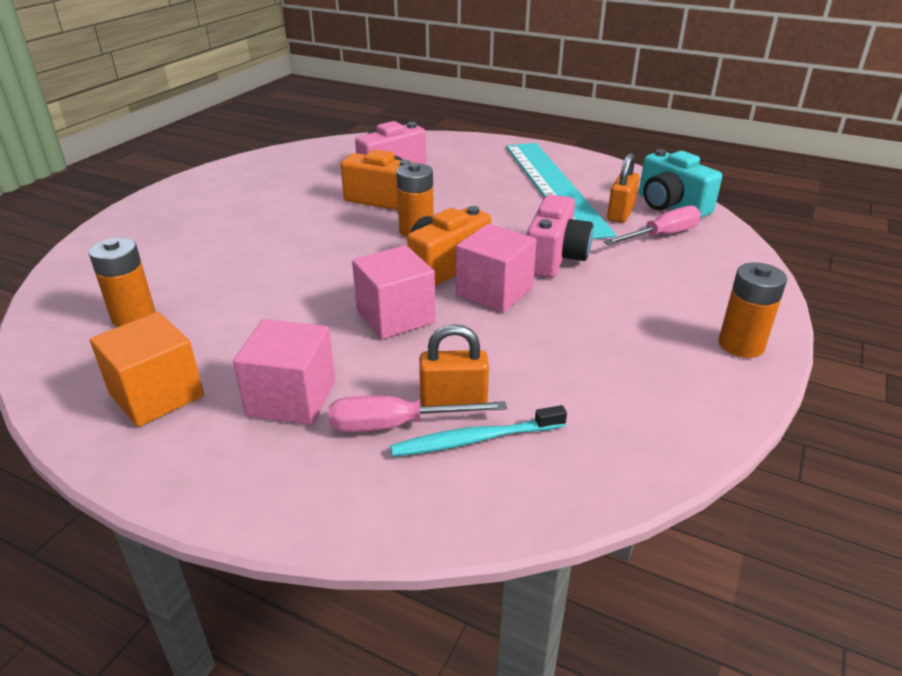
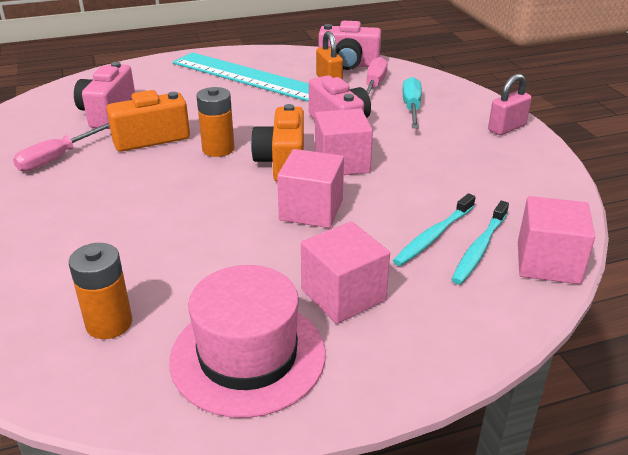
camera: 45 degrees left, 0 degrees up
(157, 395) = (248, 356): orange cube -> pink hat
(396, 425) = (429, 268): pink screwdriver -> pink screwdriver (57, 158)
(453, 400) = (433, 236): orange padlock -> turquoise toothbrush
(517, 500) = (548, 263): none -> pink cube
(662, 274) = (411, 108): none -> turquoise screwdriver
(671, 206) = (348, 64): turquoise camera -> pink camera
(741, 345) = (506, 128): orange battery -> pink padlock

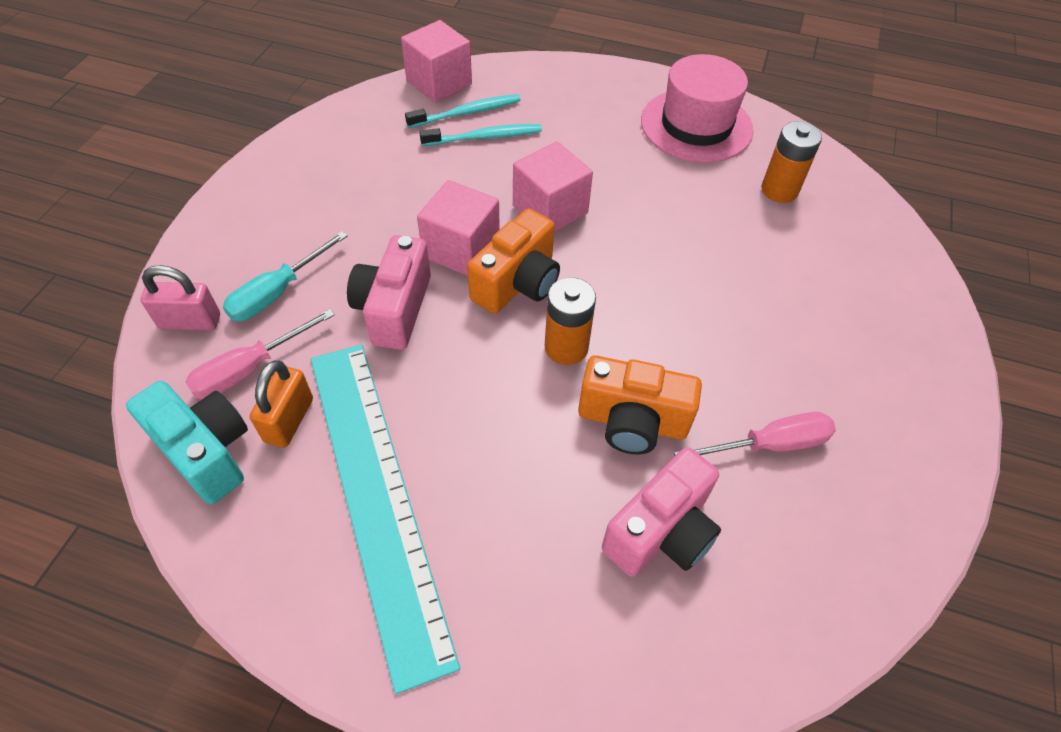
camera: 145 degrees left, 20 degrees up
(343, 295) = (600, 130): pink cube -> none
(348, 64) = (205, 452): pink camera -> turquoise camera
(506, 128) = (243, 203): pink padlock -> pink padlock (190, 321)

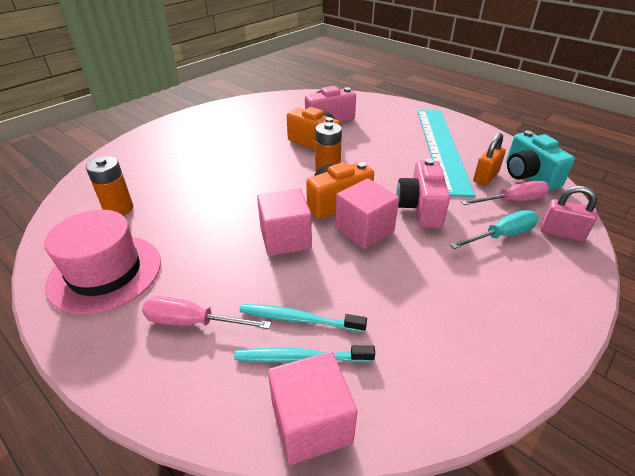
camera: 155 degrees left, 15 degrees down
(394, 309) = (420, 208): pink camera -> pink camera turned 150 degrees clockwise
(769, 445) = (264, 126): pink screwdriver -> pink screwdriver (193, 322)

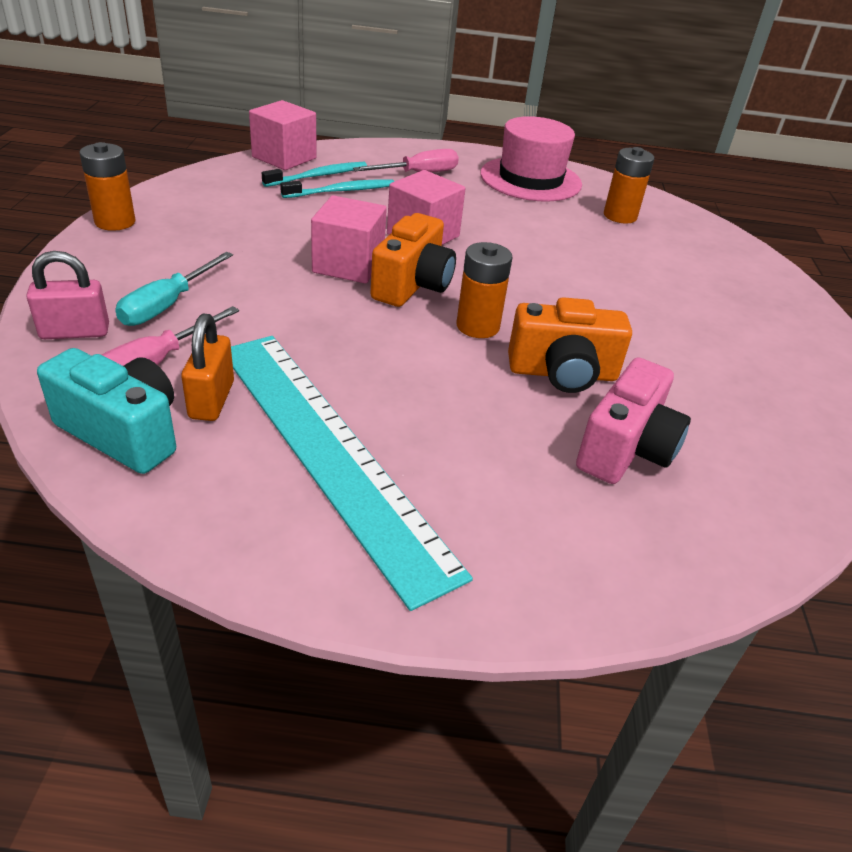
camera: 140 degrees right, 0 degrees up
(420, 208) = (296, 310): pink camera -> none
(544, 346) = (115, 222): none -> orange battery

